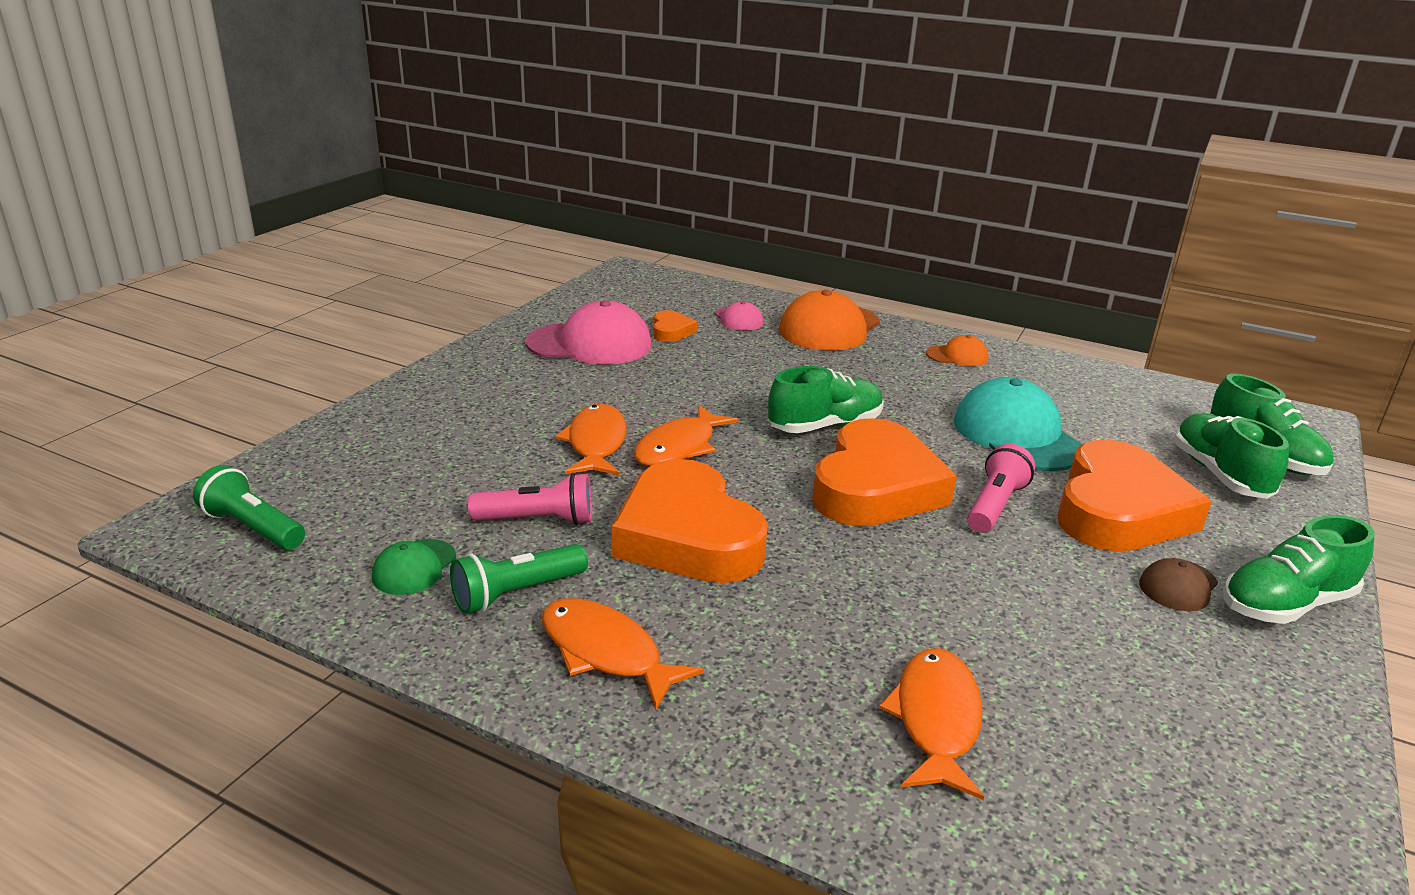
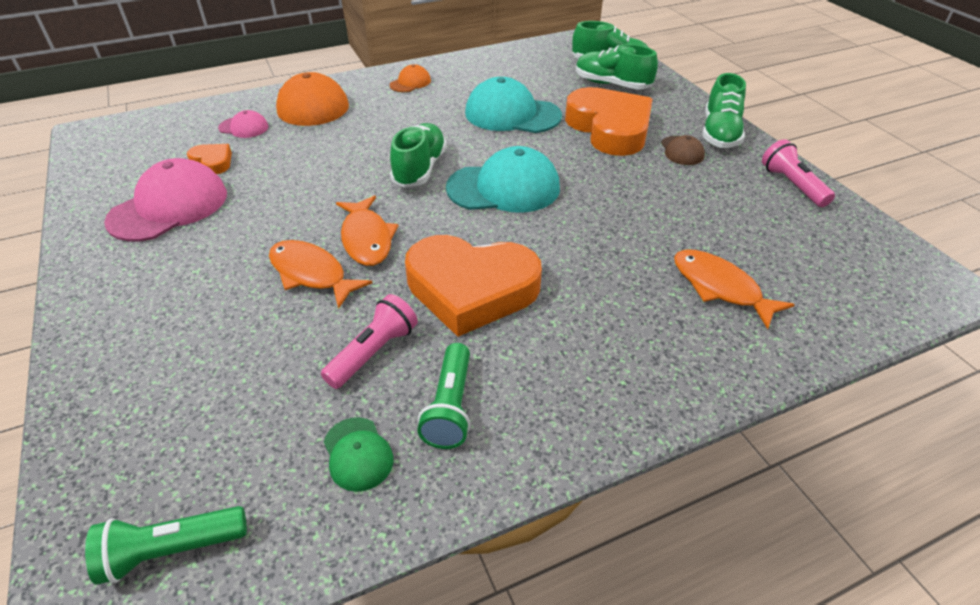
camera: 50 degrees left, 15 degrees up
(606, 652) = (556, 392): orange fish -> none
(876, 487) = (504, 188): orange heart -> turquoise cap
(994, 505) = (566, 160): pink flashlight -> pink flashlight (792, 185)

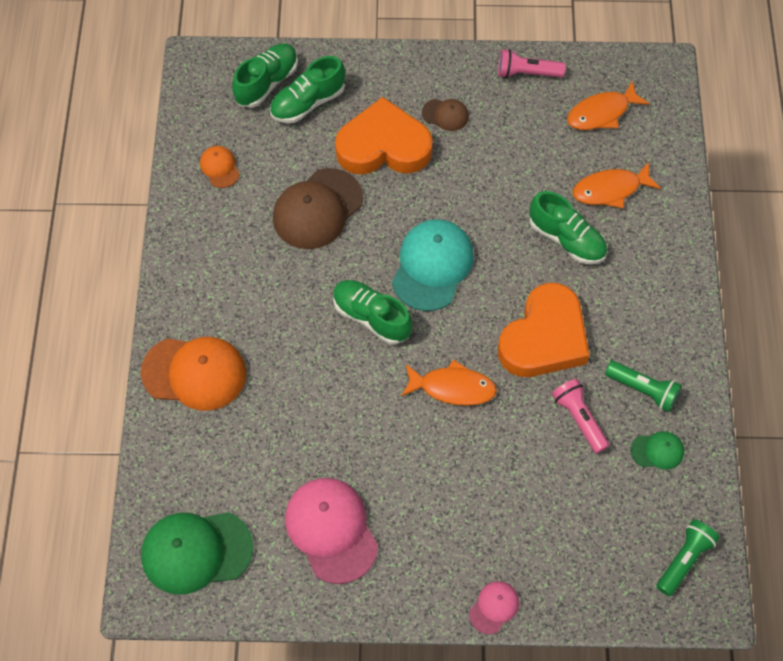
camera: 65 degrees left, 20 degrees up
(135, 144) = (196, 551): none -> green cap
(171, 550) = (684, 560): green flashlight -> green flashlight turned 150 degrees counterclockwise
(212, 162) = (270, 484): orange heart -> none
(244, 127) = (214, 446): pink cap -> pink cap (494, 607)
(311, 274) = (478, 437): orange fish -> orange fish (601, 113)
(410, 83) = (203, 270): orange cap -> orange cap (219, 167)
(512, 114) = (317, 209): turquoise cap -> brown cap
(719, 133) = (434, 73): green shoe -> green shoe (566, 239)

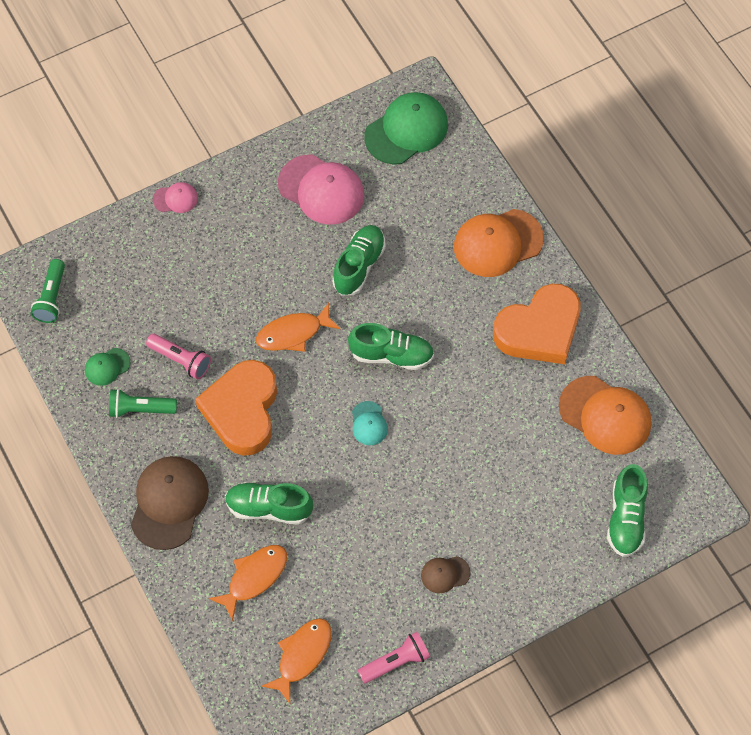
camera: 150 degrees right, 0 degrees up
(219, 167) = (605, 415): orange cap -> orange cap, size x2.02
(308, 103) = (575, 518): green shoe -> green shoe (359, 266)
(317, 209) = (497, 422): brown cap -> brown cap (169, 503)
(383, 146) = (480, 512): orange heart -> orange heart (539, 329)
(432, 266) = (369, 423): turquoise cap -> turquoise cap, size x0.50
(494, 607) = (175, 199): pink cap -> pink cap turned 105 degrees counterclockwise

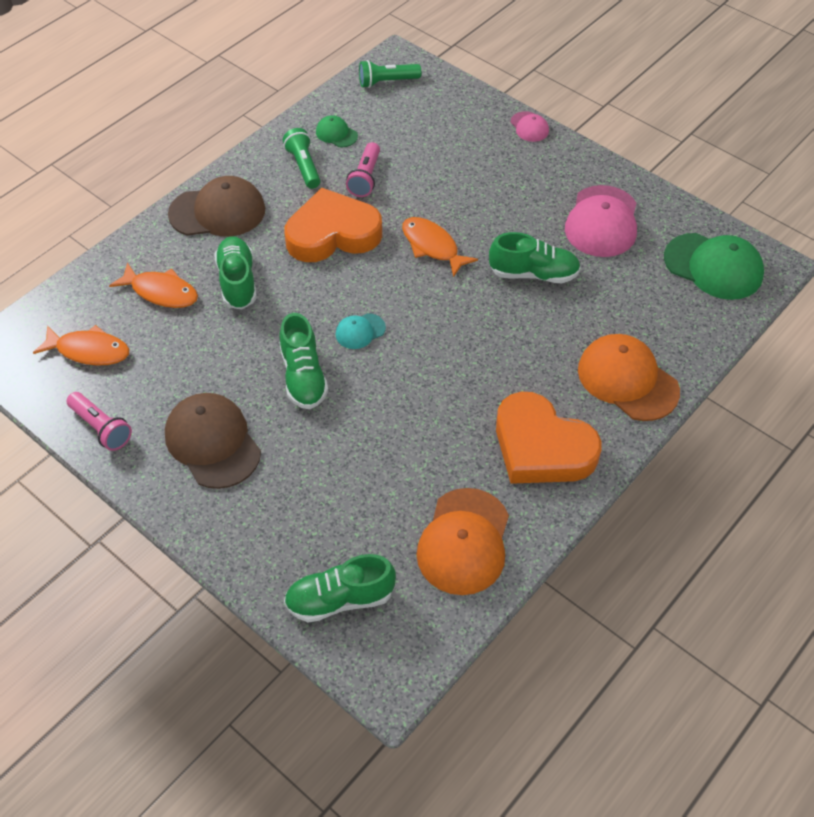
camera: 70 degrees right, 10 degrees down
(391, 355) = (446, 327): green shoe -> green shoe (303, 376)
(445, 574) = (212, 442): brown cap -> brown cap, size x2.02

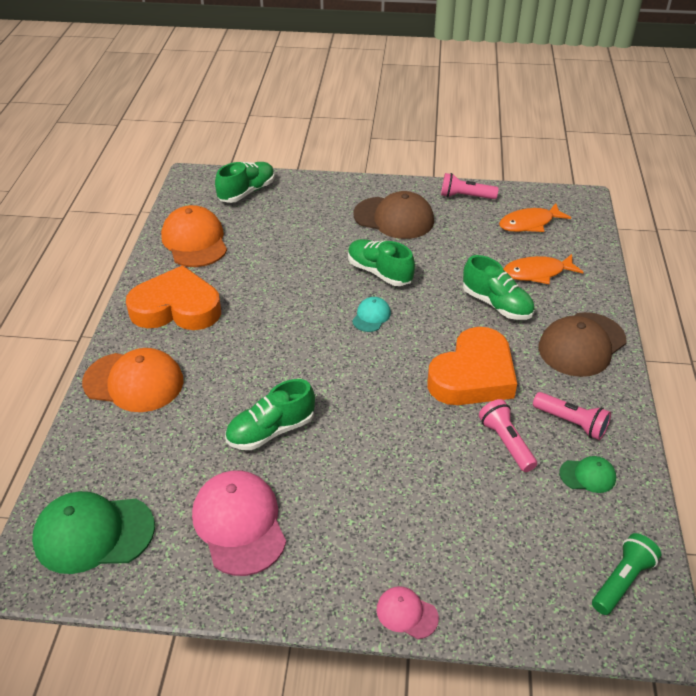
camera: 145 degrees right, 10 degrees down
(303, 166) = (571, 422): green flashlight -> pink flashlight
(432, 246) = (381, 409): orange fish -> none

